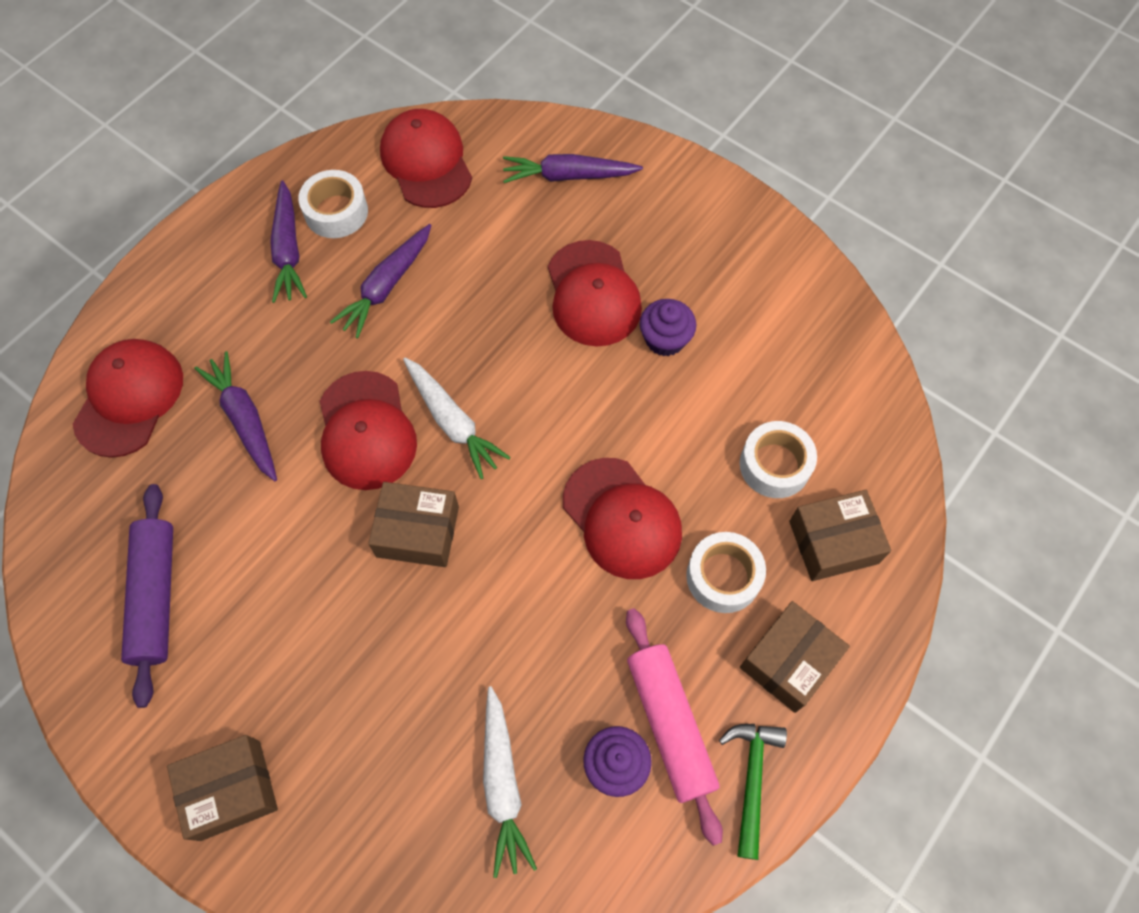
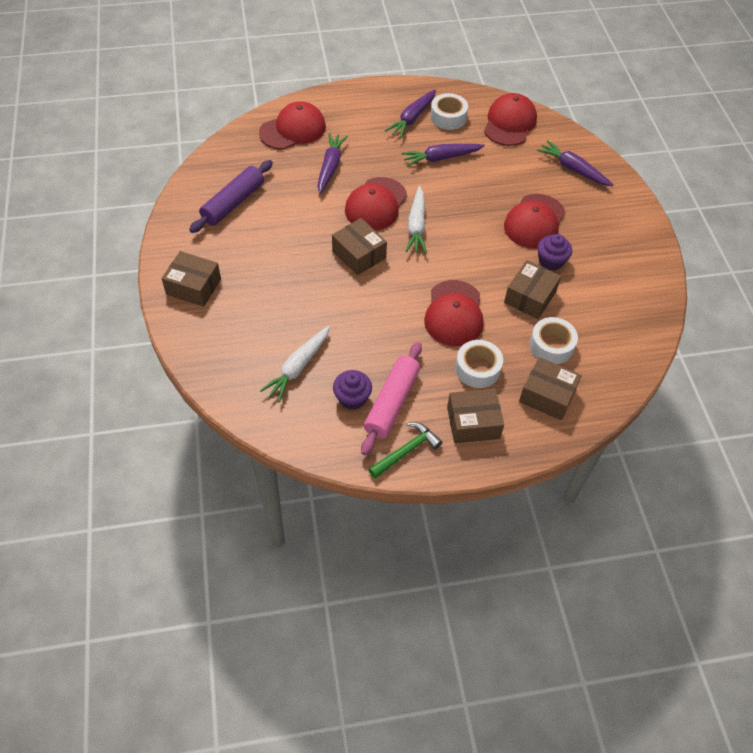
camera: 40 degrees right, 10 degrees down
(688, 414) = (530, 297): none -> brown box

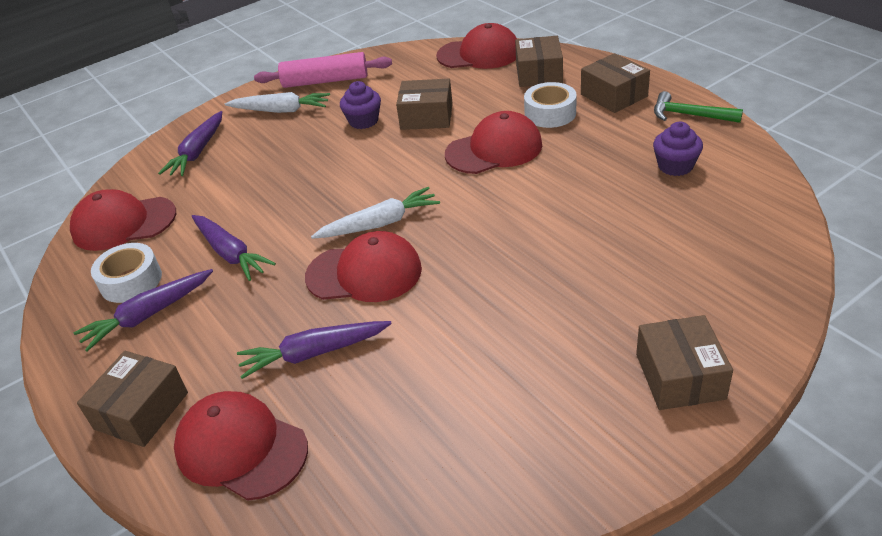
camera: 110 degrees left, 15 degrees down
(233, 203) = (476, 429): purple rolling pin -> none
(298, 367) = (685, 217): white carrot -> white carrot (281, 110)
(359, 254) = (469, 248): brown box -> brown box (141, 411)
(391, 402) = (649, 142): pink rolling pin -> pink rolling pin (325, 81)
(412, 118) = (148, 315): purple carrot -> purple carrot turned 135 degrees clockwise
(534, 221) = (308, 148): red cap -> red cap (479, 54)
(551, 345) = (478, 88): white tape -> none

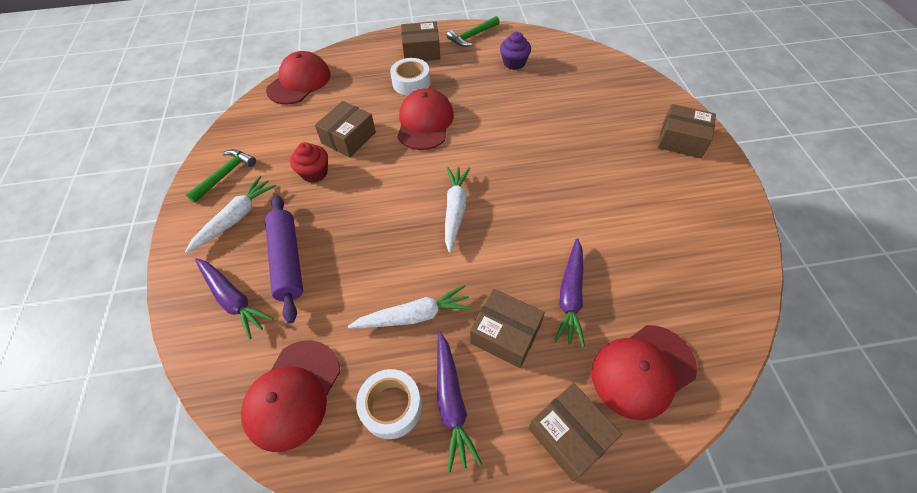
camera: 65 degrees left, 15 degrees up
(230, 253) = (414, 316): purple carrot -> white carrot
(252, 157) = (288, 261): none -> purple rolling pin
(325, 81) = (225, 175): pink rolling pin -> green hammer
(363, 121) = (314, 173): purple cupcake -> red cupcake
(364, 273) = (504, 238): red cap -> none
(539, 73) = (359, 68): brown box -> brown box (505, 334)

